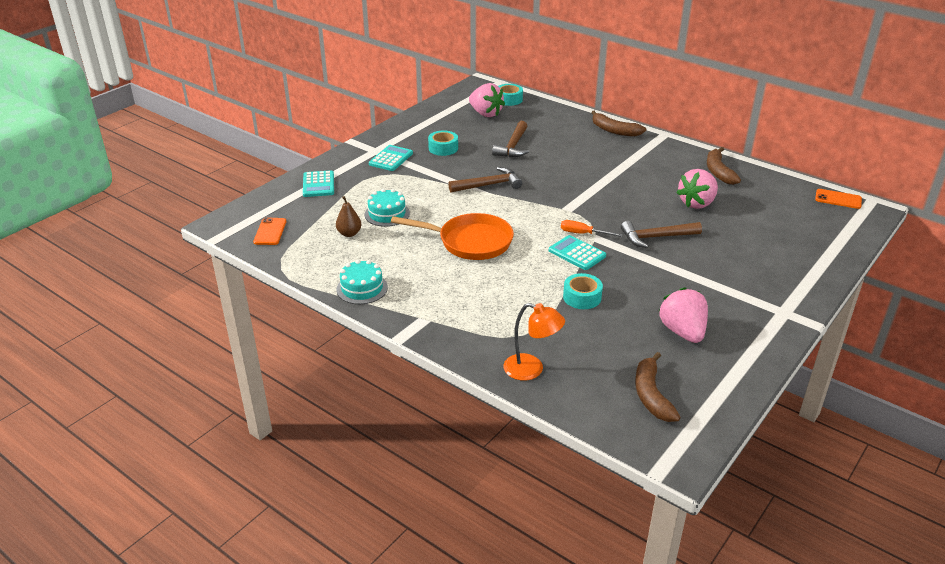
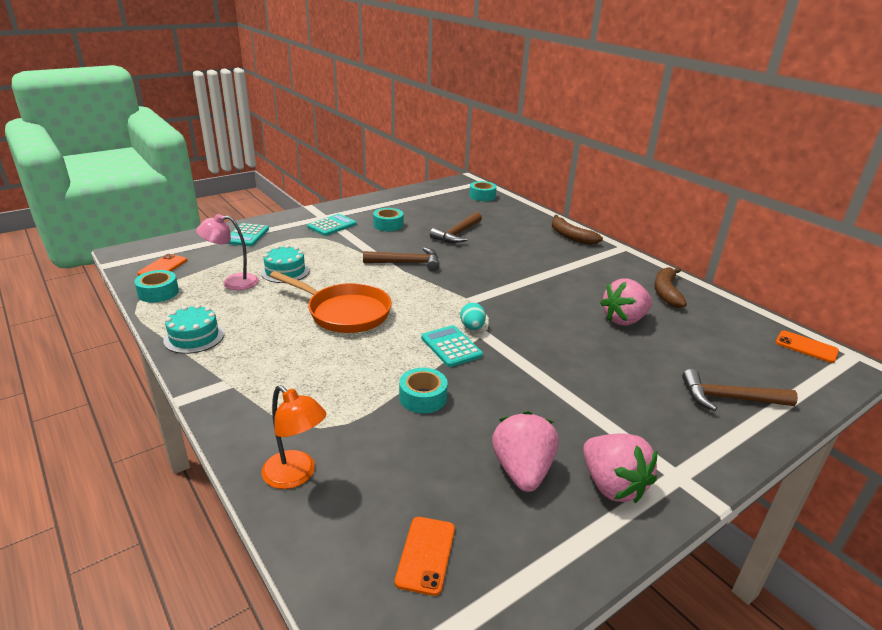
camera: 15 degrees right, 5 degrees down
(291, 256) = (158, 293): none -> turquoise tape
(349, 233) = (233, 282): brown pear -> pink lamp
(485, 114) = (451, 204): pink strawberry -> pink strawberry (612, 485)
(583, 234) = (472, 327): orange screwdriver -> turquoise egg
(651, 395) = (425, 555): brown banana -> orange phone
(656, 237) = (555, 347): brown hammer -> brown hammer (729, 398)

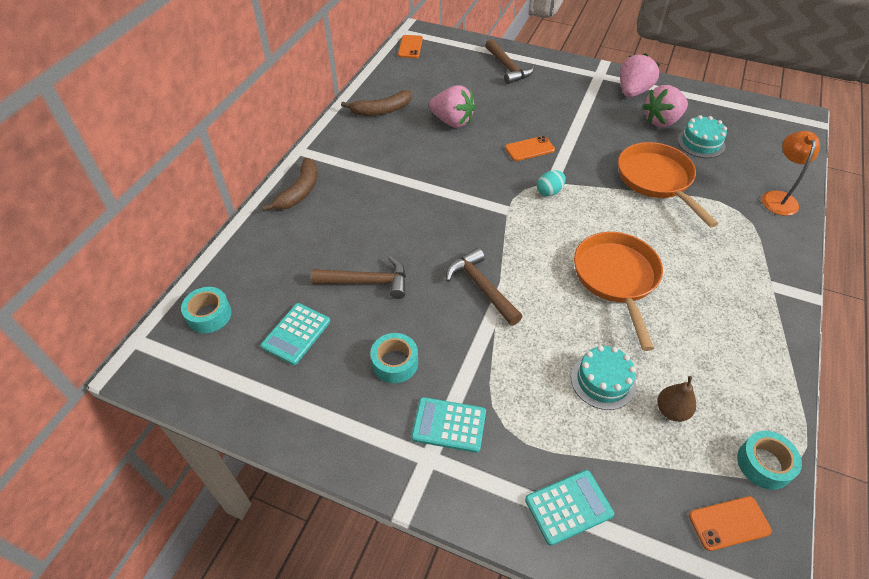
camera: 120 degrees left, 20 degrees up
(194, 337) = (767, 357): turquoise cake -> turquoise cake (700, 143)
(233, 282) = (671, 411): pink lamp -> brown pear
(423, 397) = (656, 180): turquoise tape -> orange pan
(425, 555) = (749, 132): orange phone -> orange phone (529, 149)
(451, 347) = (587, 192): turquoise calculator -> turquoise calculator (296, 334)

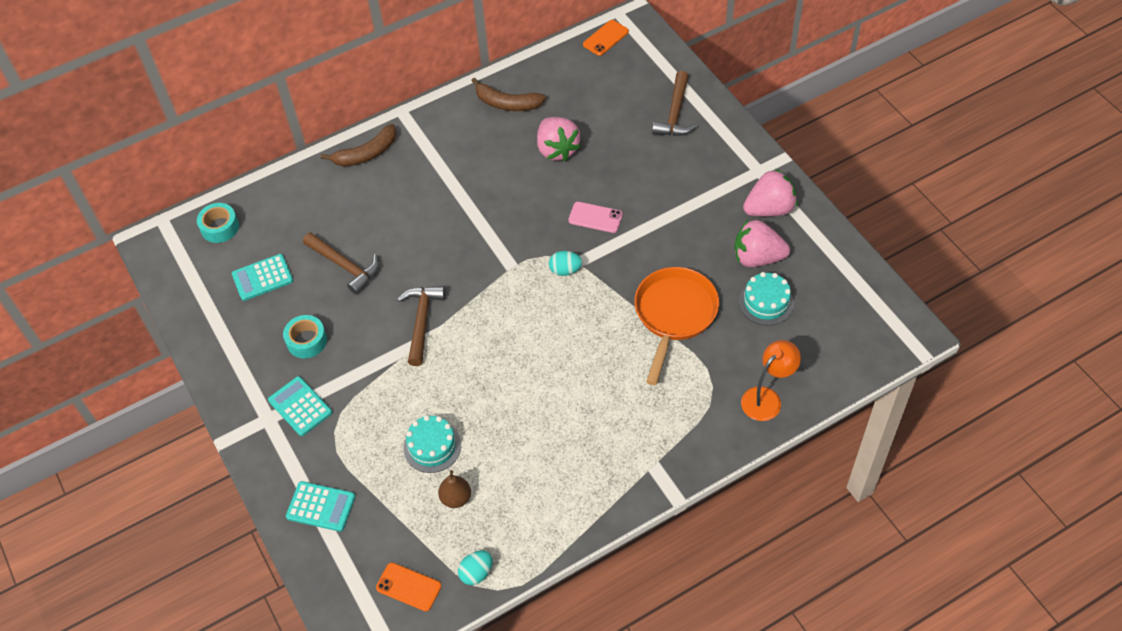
camera: 40 degrees right, 5 degrees up
(529, 149) = (595, 217): orange phone -> pink phone
(616, 278) = (532, 379): orange pan -> none
(764, 464) = (476, 573): turquoise tape -> turquoise egg

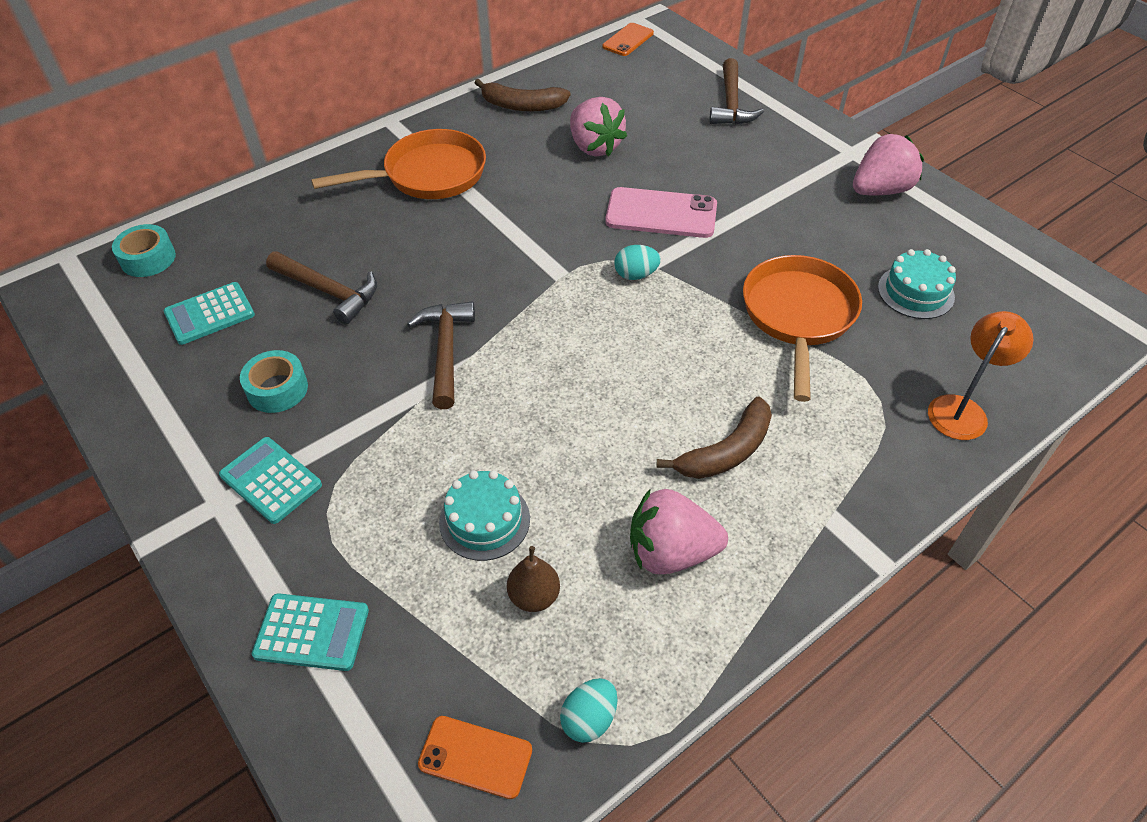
camera: 10 degrees left, 5 degrees down
(366, 154) = (348, 166): brown banana -> brown banana (726, 451)
(426, 167) = (428, 175): none -> orange pan
(595, 217) = (661, 214): pink phone -> pink phone, size x1.60
(757, 258) = (885, 243): pink strawberry -> pink strawberry (671, 552)

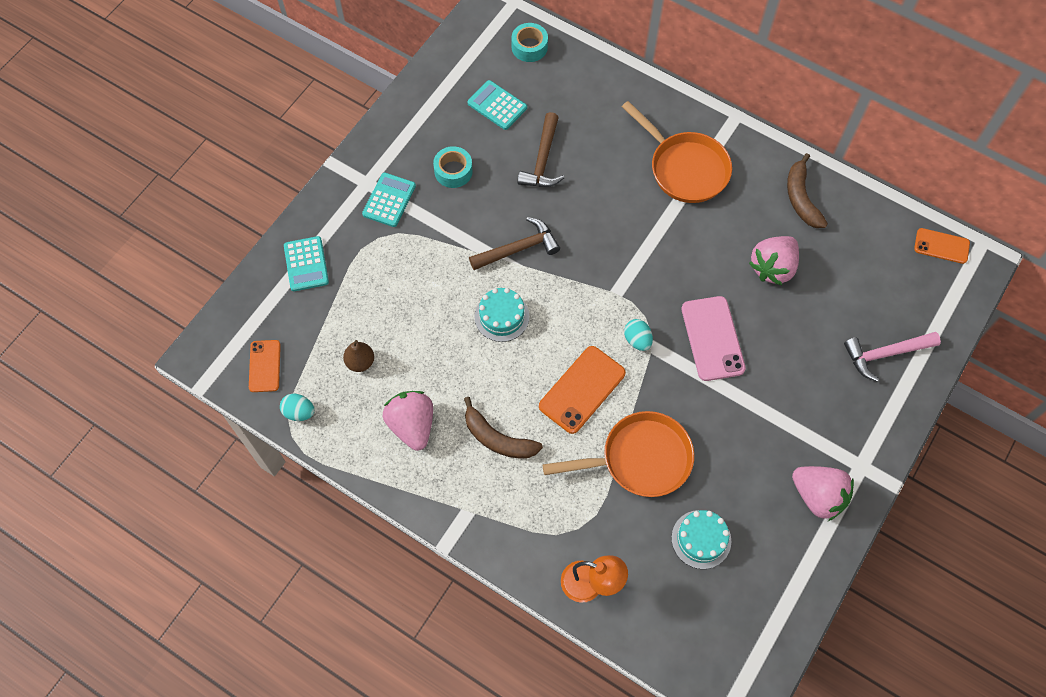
camera: 70 degrees right, 15 degrees up
(484, 520) = (400, 319): turquoise cake -> turquoise cake (501, 316)
(684, 344) = (582, 389): none -> orange phone
(731, 103) = (885, 354): brown hammer -> pink hammer

